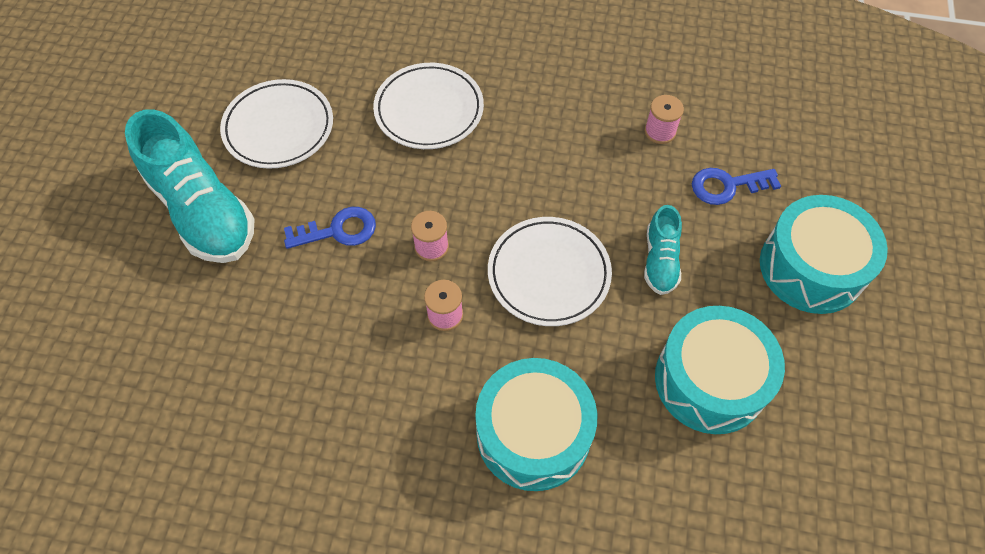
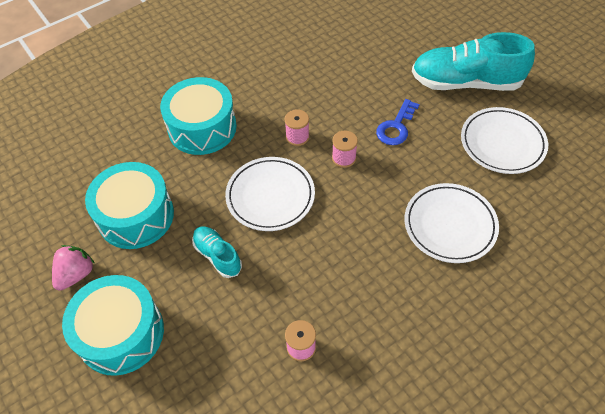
camera: 135 degrees right, 5 degrees down
(727, 186) = (220, 345): blue key -> none
(822, 366) = (76, 274): none -> pink strawberry

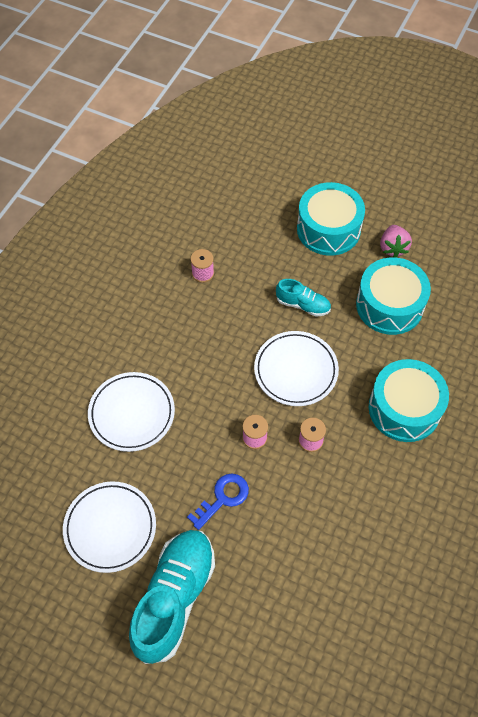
camera: 150 degrees right, 5 degrees up
(396, 127) = (223, 498): blue key -> blue key turned 45 degrees clockwise
(465, 83) = (174, 598): turquoise shoe -> turquoise shoe turned 45 degrees counterclockwise

